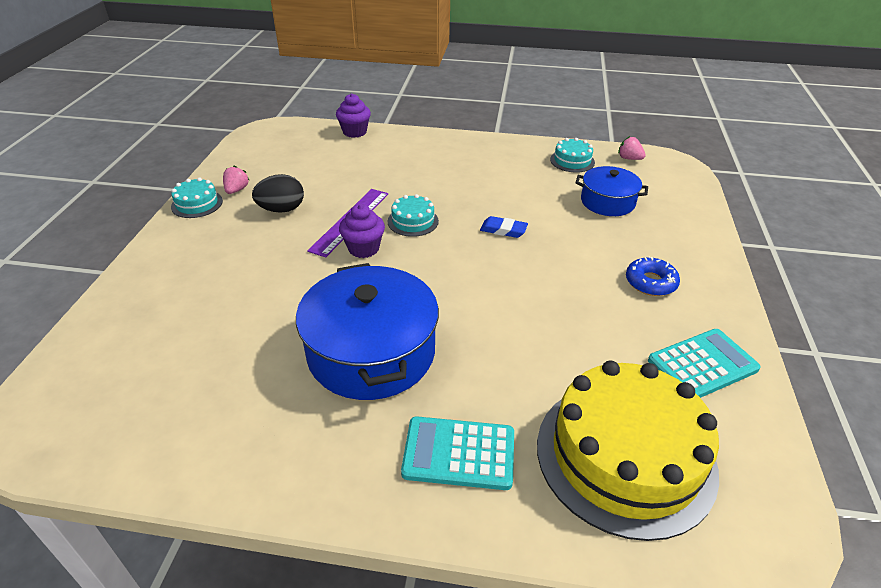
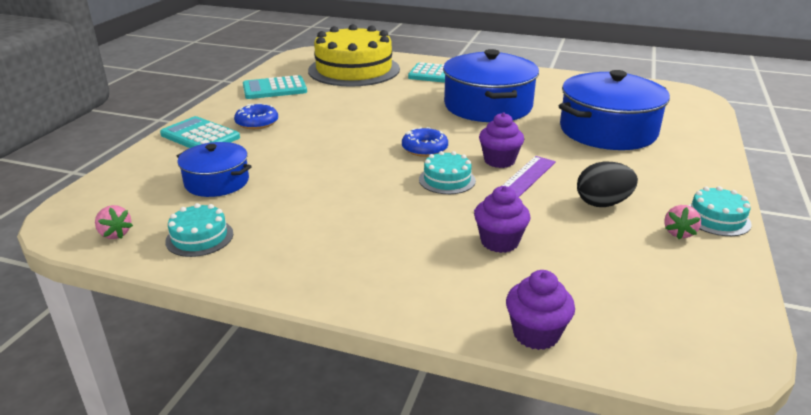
camera: 170 degrees left, 10 degrees down
(224, 311) = (607, 130): none -> blue pot
(370, 174) = (499, 242): none -> purple cupcake
(442, 258) = (424, 148): none -> blue donut
(503, 230) = (354, 165): blue eraser -> none
(686, 253) = (200, 136): none -> turquoise calculator

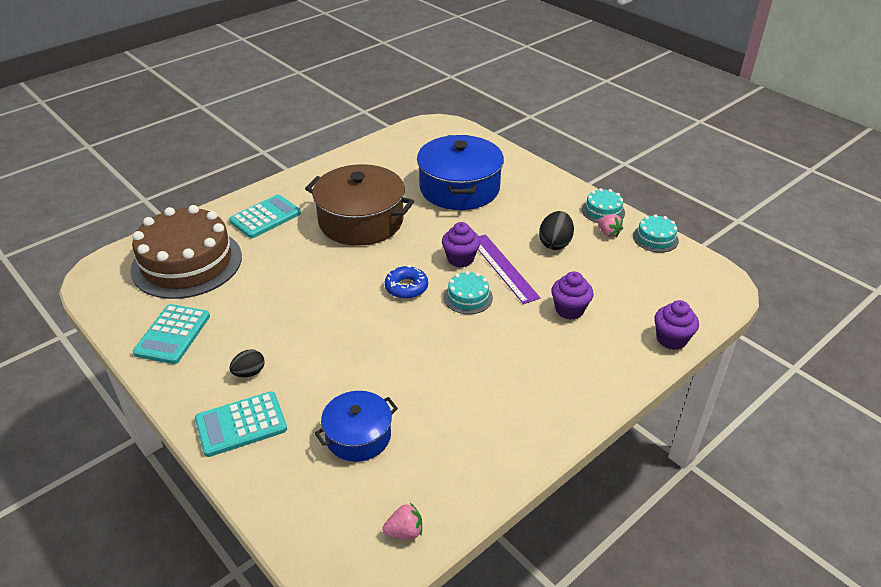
camera: 60 degrees left, 10 degrees up
(199, 237) = (453, 471): turquoise cake -> turquoise cake (655, 238)
(257, 122) = (249, 373): blue donut -> black egg
(354, 70) = (187, 263): yellow cake -> brown cake
(488, 106) = (361, 221): blue pot -> brown pot

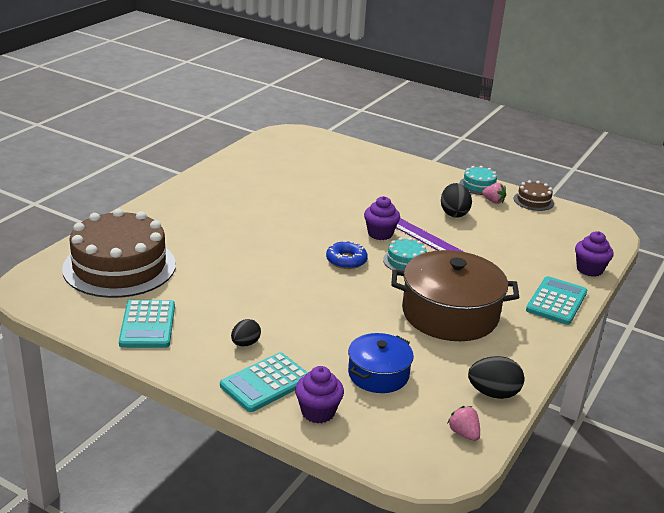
camera: 20 degrees left, 10 degrees down
(265, 217) = (173, 221): turquoise calculator -> turquoise calculator (556, 301)
(361, 221) = (269, 214): brown pot -> brown pot (450, 314)
(404, 531) = (463, 433): pink strawberry -> pink strawberry turned 90 degrees counterclockwise
(459, 188) = (343, 180): blue pot -> none
(467, 485) = (493, 393): none -> black egg
(569, 310) = (496, 259): purple cupcake -> purple cupcake (318, 412)
(655, 238) = (533, 201): turquoise cake -> brown cake

